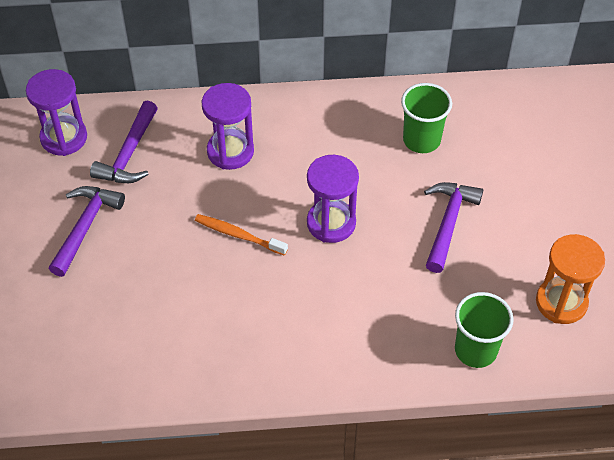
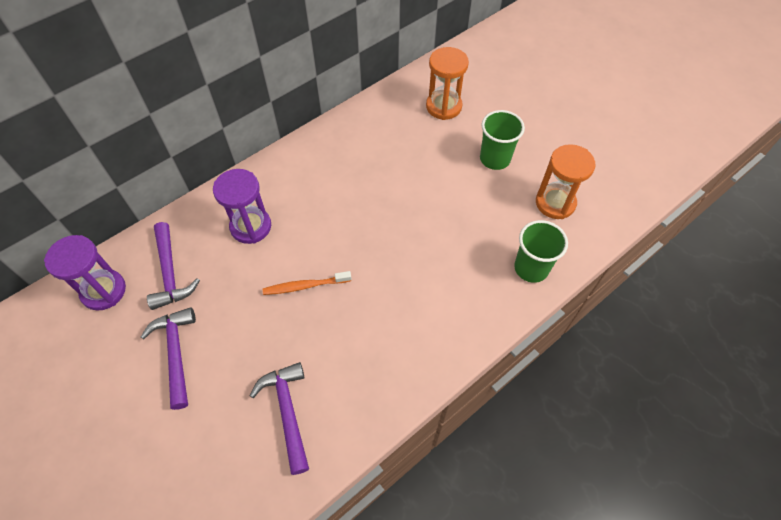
camera: 35 degrees left, 5 degrees up
(331, 223) = (365, 237): purple hourglass -> none
(421, 140) = (381, 144): green cup -> green cup (495, 159)
(448, 223) = (444, 191): purple hammer -> purple hammer (287, 411)
(523, 135) = (443, 106): none -> orange hourglass

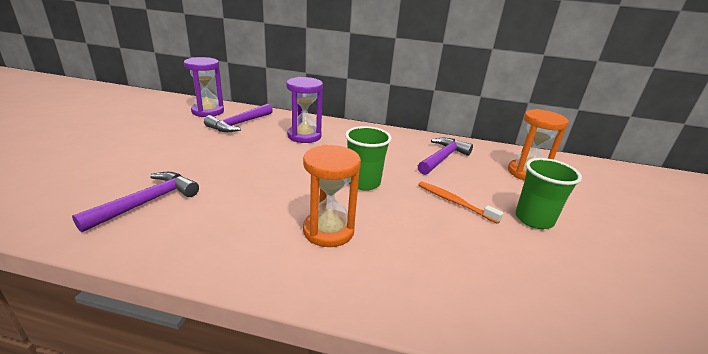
camera: 50 degrees right, 30 degrees down
(176, 353) = (177, 143): purple hammer -> purple hammer (443, 158)
(305, 286) = (277, 170): orange toothbrush -> orange toothbrush (454, 202)
(531, 268) = (459, 303): green cup -> green cup (363, 183)
(555, 203) = (565, 286): orange hourglass -> orange hourglass (328, 231)

